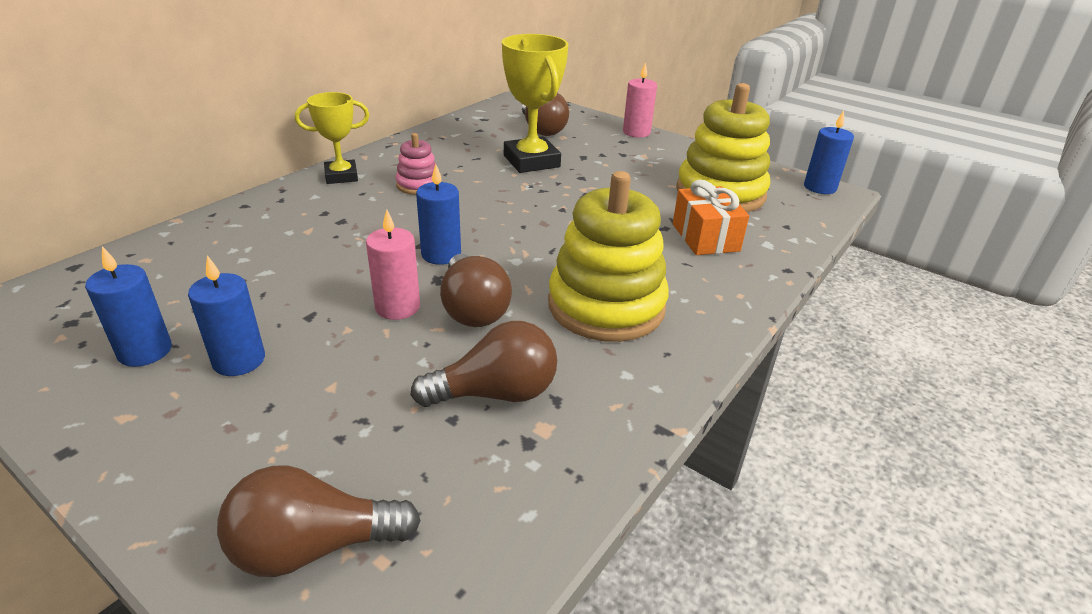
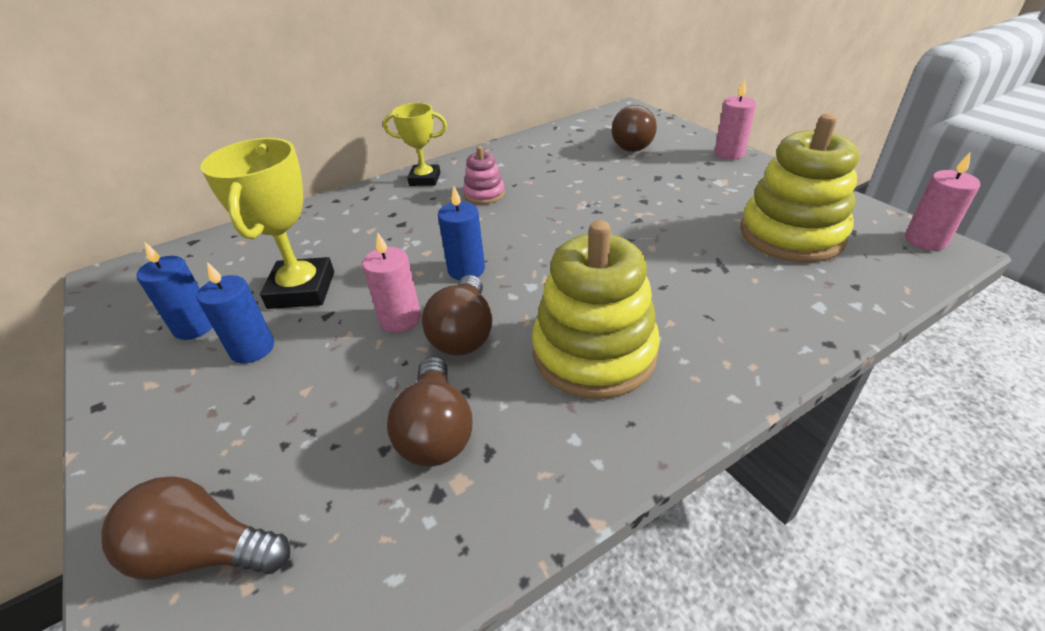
camera: 25 degrees right, 5 degrees up
(496, 393) = (436, 431): brown light bulb -> brown light bulb turned 75 degrees clockwise
(531, 161) = (602, 178): yellow trophy -> yellow trophy (302, 290)
(705, 237) = (746, 287): orange gift -> none
(820, 187) = (925, 240): blue candle -> pink candle

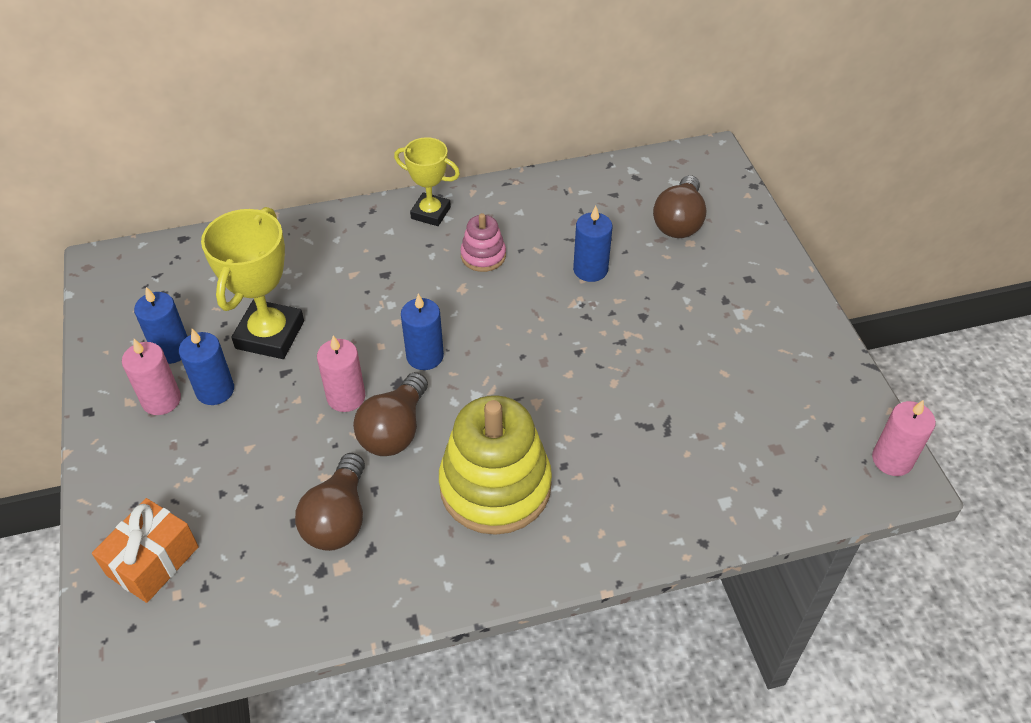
camera: 15 degrees right, 10 degrees up
(205, 552) = (153, 561): brown light bulb -> orange gift
(580, 183) = (590, 269): none -> blue candle
(729, 153) = (781, 271): pink candle -> pink candle (161, 400)
(791, 234) = (762, 410): yellow stacking toy -> none

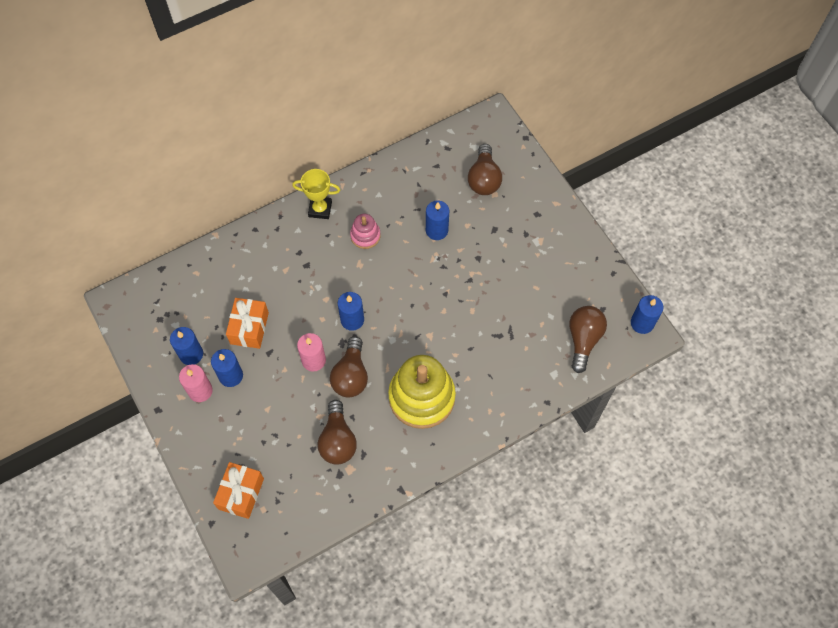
camera: 15 degrees left, 15 degrees up
(270, 335) = (249, 328): yellow trophy -> orange gift
(786, 462) = (583, 340): none -> brown light bulb
(892, 460) = (642, 323): pink candle -> blue candle

